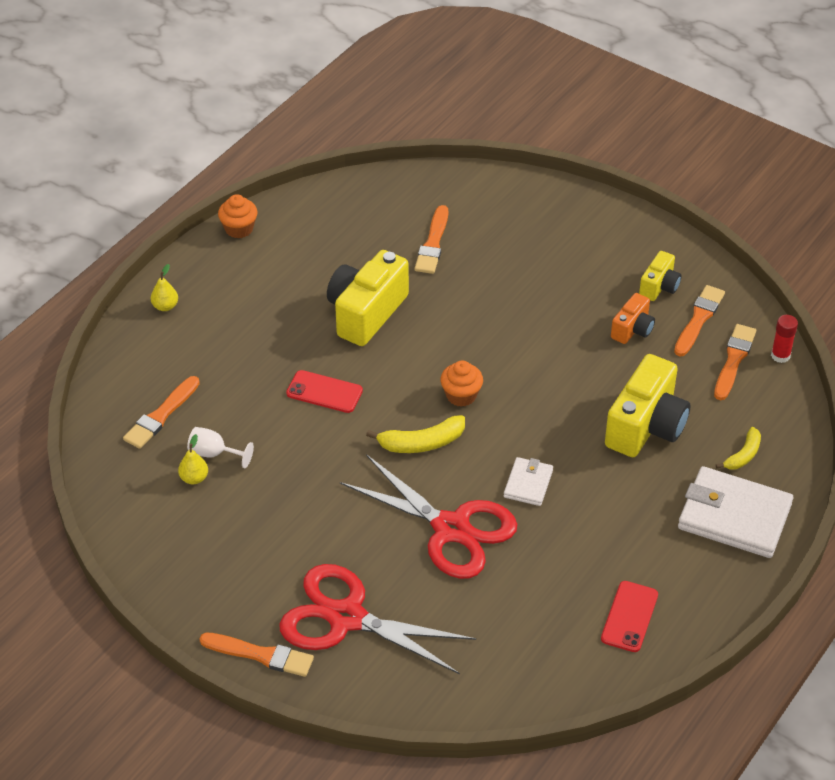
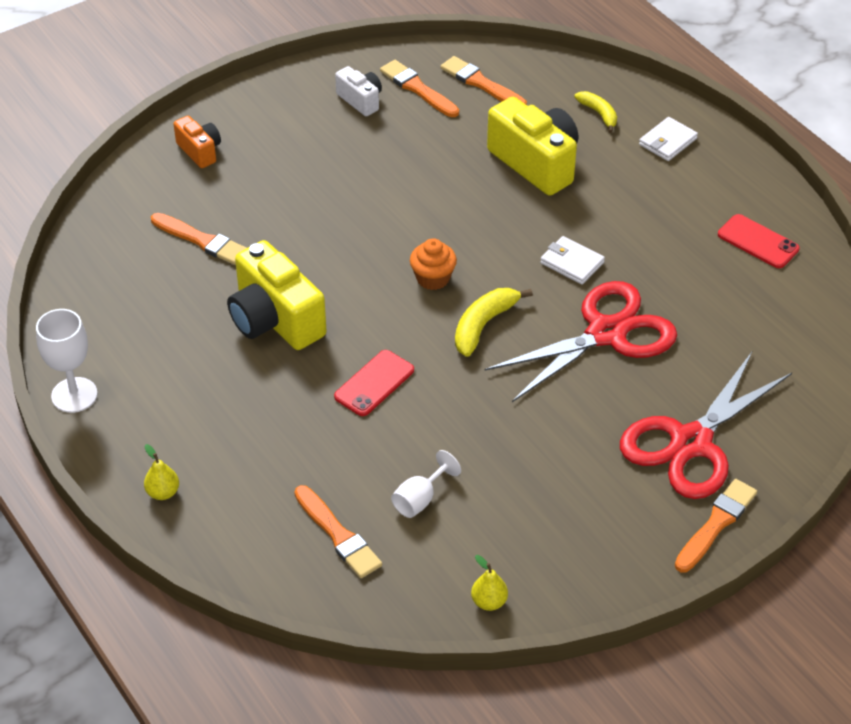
camera: 70 degrees left, 0 degrees up
(194, 478) = (448, 525): yellow pear -> yellow pear (489, 602)
(239, 229) = (74, 395): orange cupcake -> white goblet
(421, 443) = (483, 325): yellow banana -> yellow banana turned 150 degrees counterclockwise
(632, 329) = (407, 134): orange camera -> orange camera (200, 151)
(659, 287) = (360, 100): yellow camera -> white camera
(734, 516) = (667, 142): white wallet -> white wallet, size x0.51
(780, 355) = (490, 54): red glue stick -> none

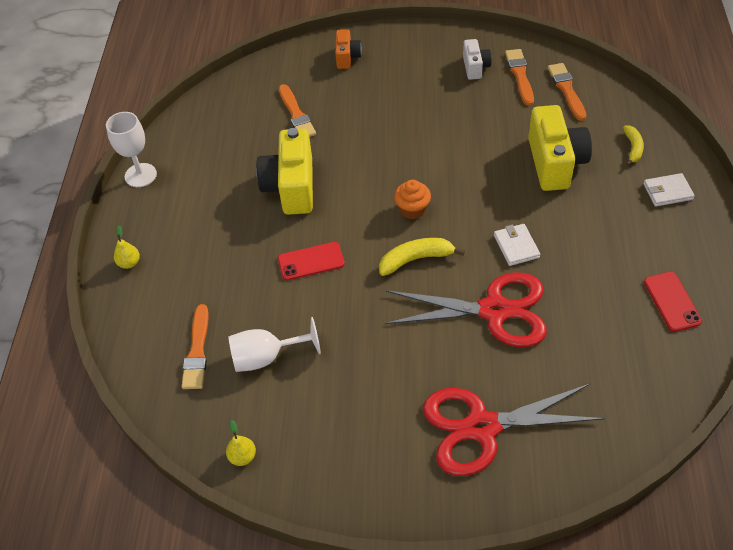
camera: 40 degrees right, 5 degrees up
(420, 499) = (266, 357): white goblet -> white goblet, size x1.51
(716, 524) = (445, 500): orange brush -> none

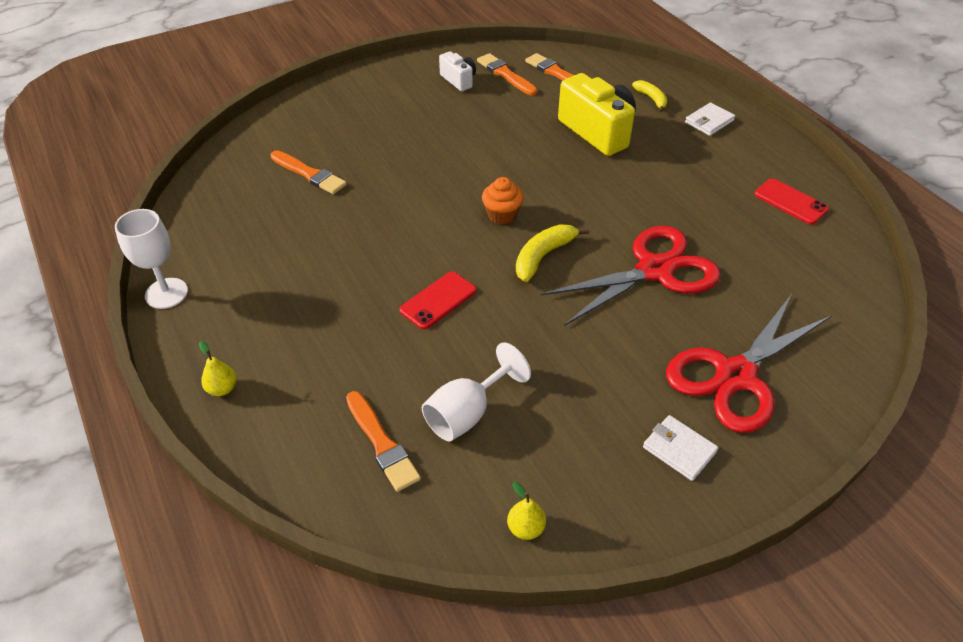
camera: 35 degrees left, 5 degrees down
(291, 187) = (358, 240): yellow camera -> none
(347, 57) = (323, 109): orange camera -> none
(516, 246) = (625, 209): white wallet -> white wallet (679, 449)

